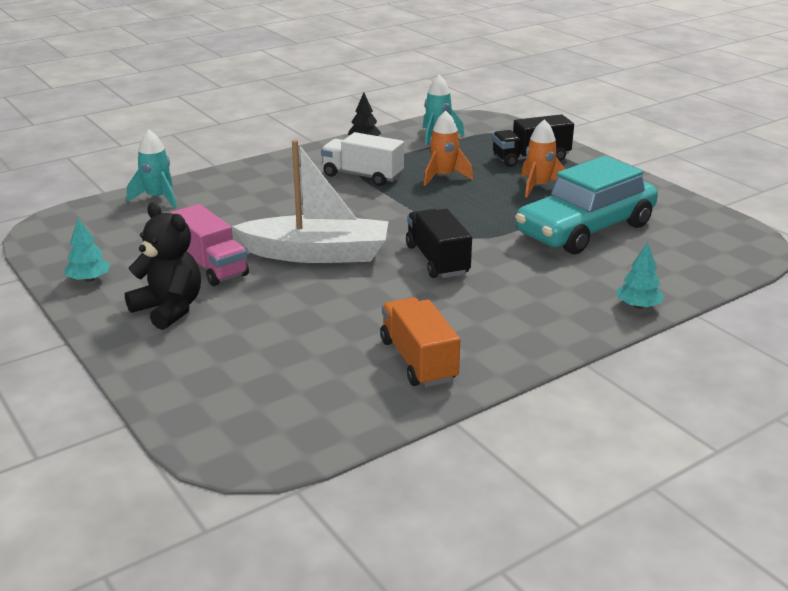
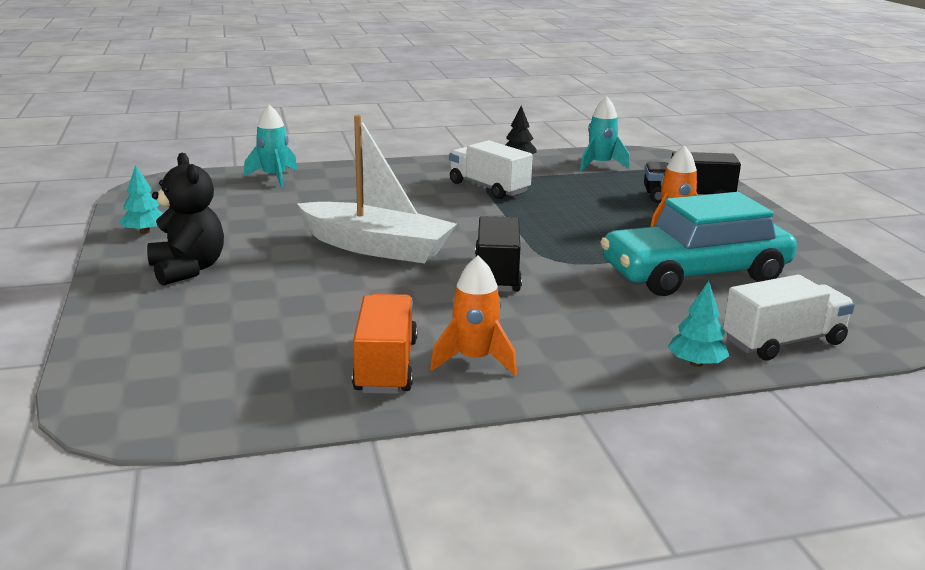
camera: 20 degrees right, 5 degrees down
(211, 266) = (264, 240): pink truck -> none
(444, 177) = (574, 201): orange rocket -> orange rocket (474, 360)
(684, 275) = (783, 342): none -> white truck

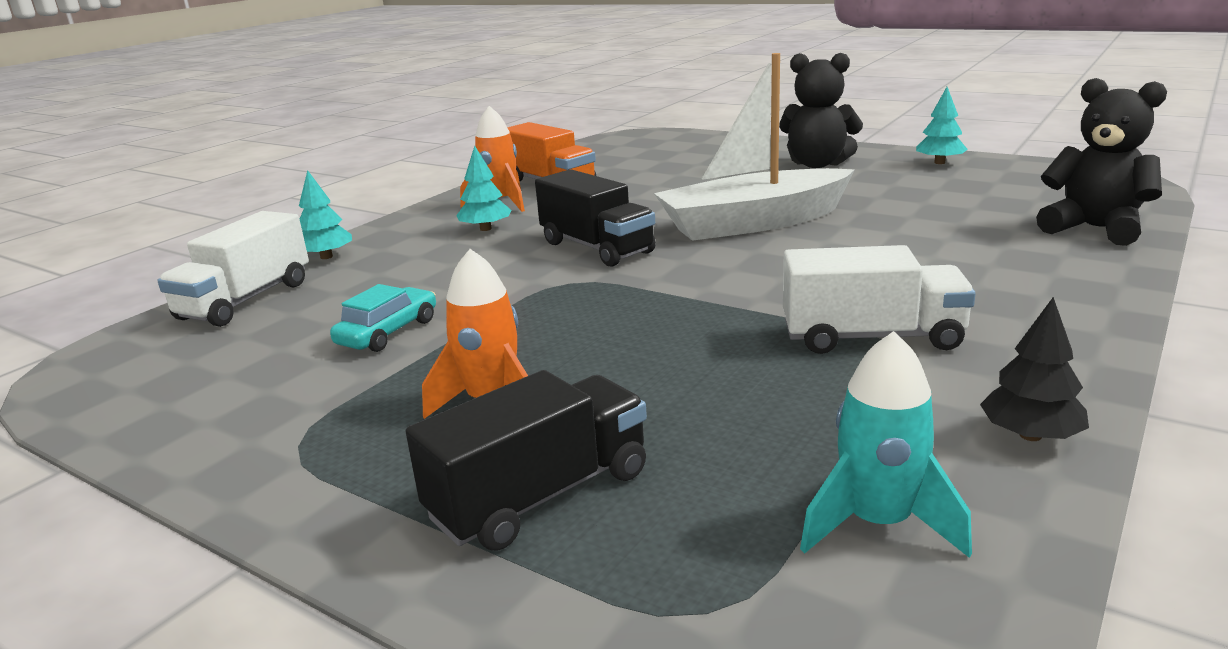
camera: 140 degrees right, 0 degrees up
(274, 177) = (1094, 228): turquoise rocket -> black teddy bear
(536, 331) = (485, 229): none -> turquoise tree
(695, 274) = (388, 332): turquoise car -> turquoise car, size x0.41

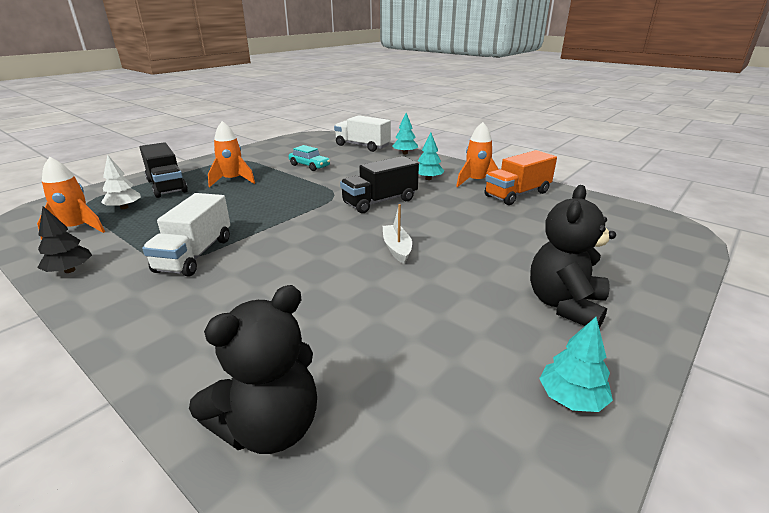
camera: 95 degrees right, 5 degrees up
(718, 506) = (124, 207): none -> white tree
(753, 223) = (397, 249): white boat -> white boat, size x0.43
(878, 523) = (77, 229): turquoise rocket -> orange rocket

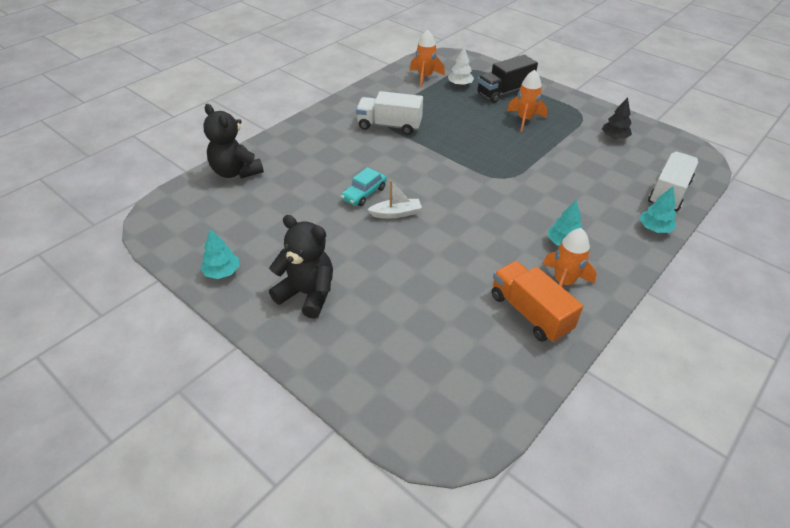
camera: 90 degrees right, 15 degrees up
(70, 270) = (372, 90): black tree -> black tree (614, 137)
(309, 166) = (579, 158): turquoise car -> turquoise car (364, 193)
(380, 201) = (490, 205): black truck -> none

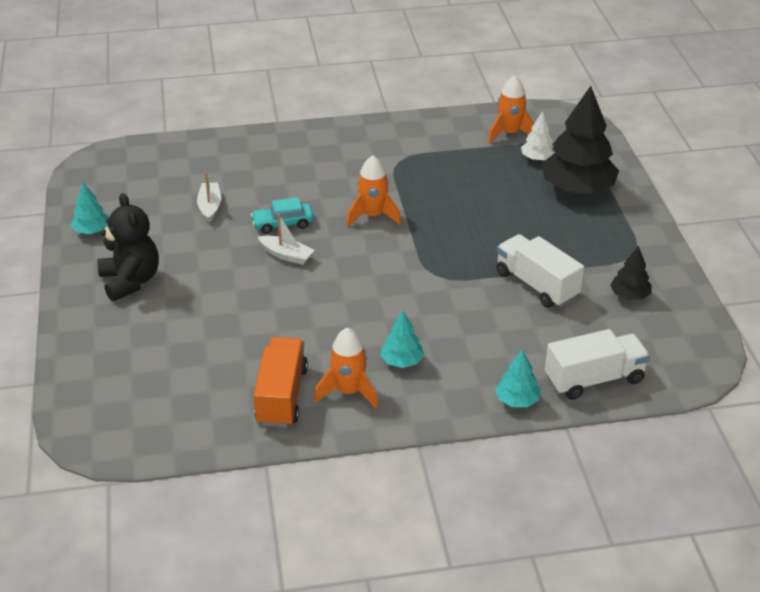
camera: 40 degrees right, 5 degrees down
(236, 172) = (201, 151): black teddy bear -> none
(295, 207) = (210, 207): none -> white boat
(389, 126) = (396, 170): white truck -> white truck (536, 285)
(504, 92) = (577, 188): black truck -> black tree
(524, 120) = (552, 229): orange rocket -> orange rocket (373, 216)

